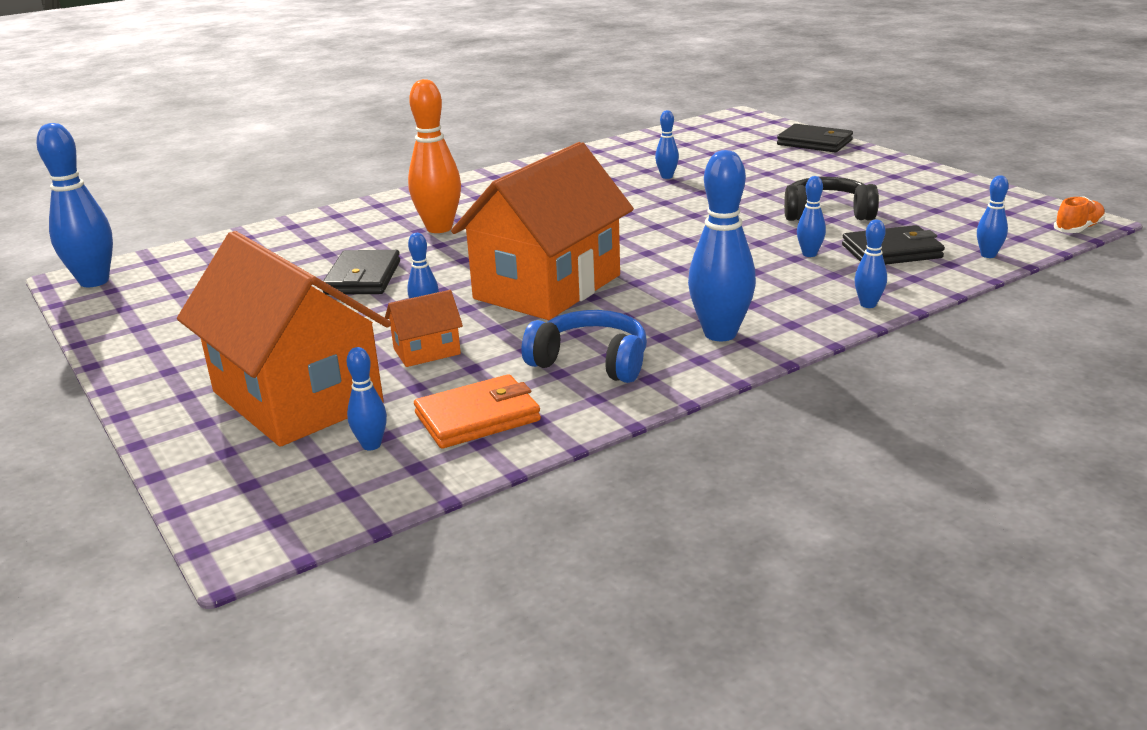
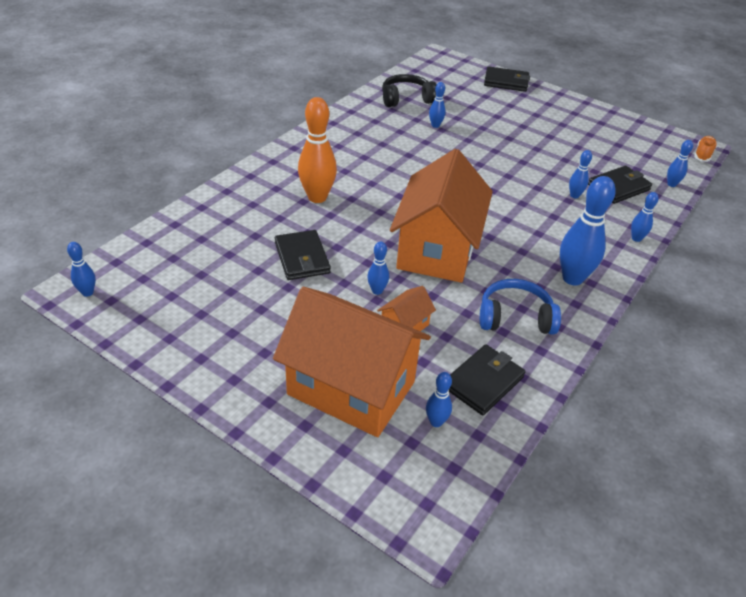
camera: 25 degrees left, 15 degrees up
(94, 281) = (87, 292): blue bowling pin -> blue bowling pin, size x0.50
(478, 417) = (483, 382): orange wallet -> black wallet
(827, 213) = (559, 154): black headphones -> black headphones (406, 99)

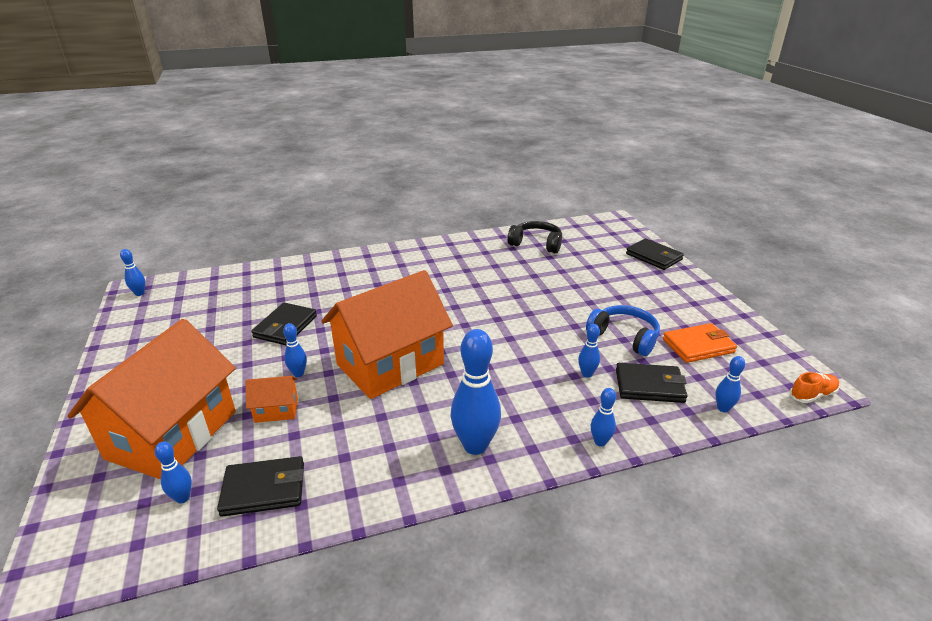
camera: 40 degrees right, 10 degrees down
(317, 197) = (359, 290): orange bowling pin -> none
(351, 388) = (172, 434): orange house -> orange house turned 45 degrees clockwise
(435, 125) = (532, 271): blue bowling pin -> none
(515, 317) = (371, 451): blue headphones -> blue headphones (624, 337)
(613, 146) = (698, 346): none -> orange wallet

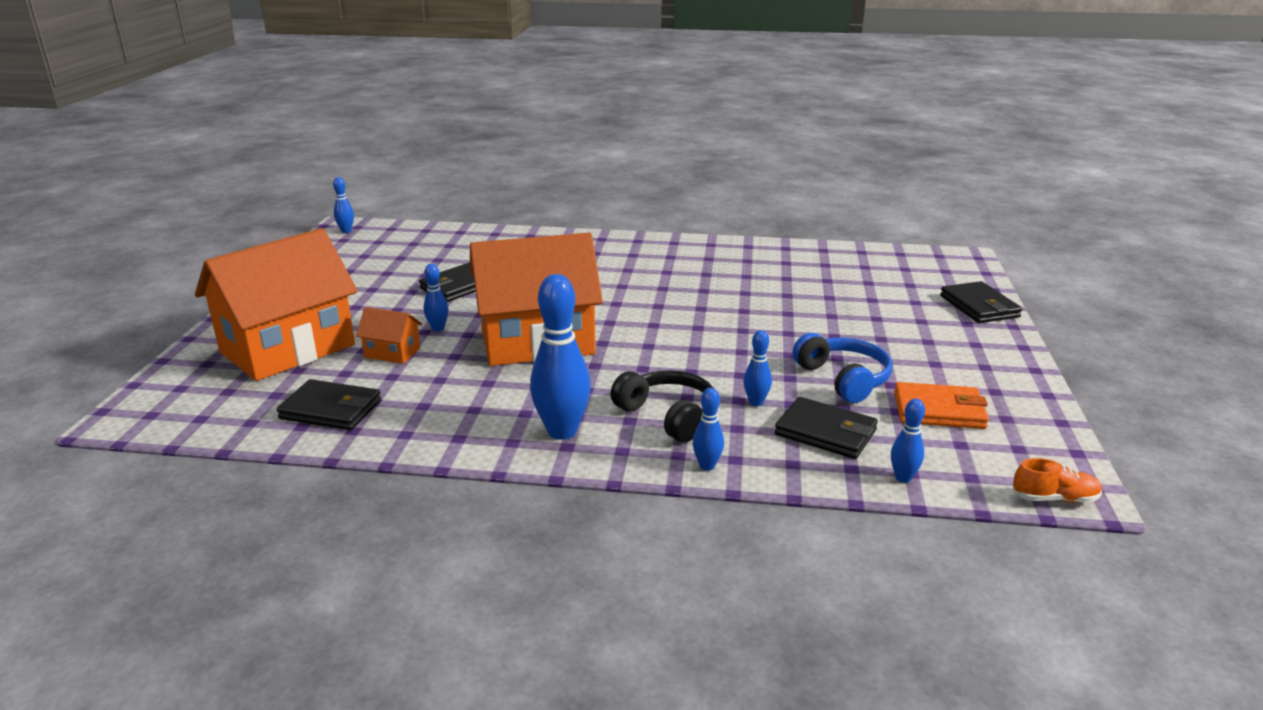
camera: 25 degrees right, 5 degrees down
(182, 498) = (259, 397): blue bowling pin -> none
(536, 244) = (822, 264): black headphones -> black headphones (668, 416)

